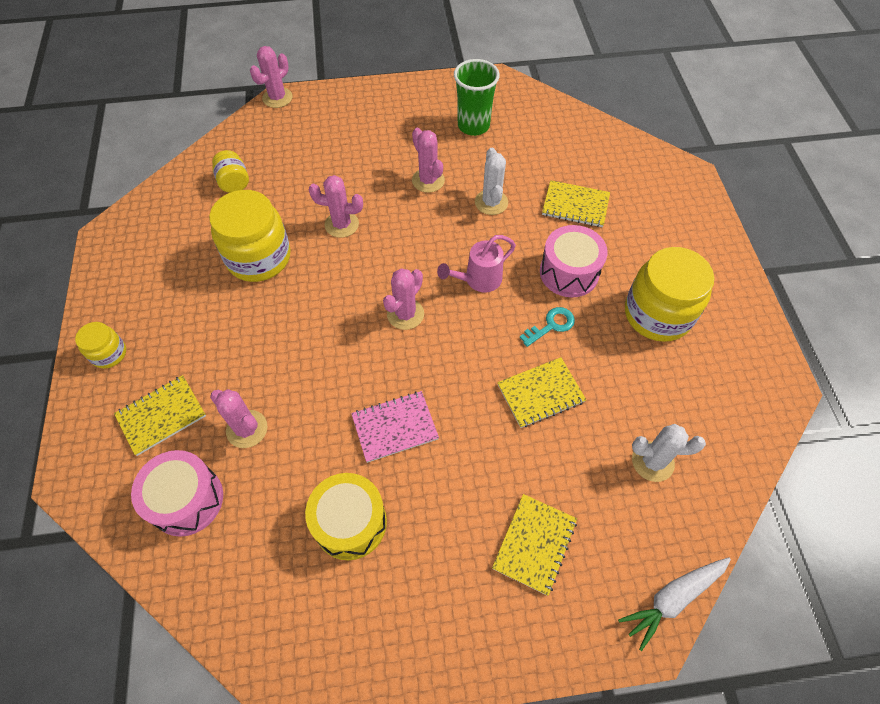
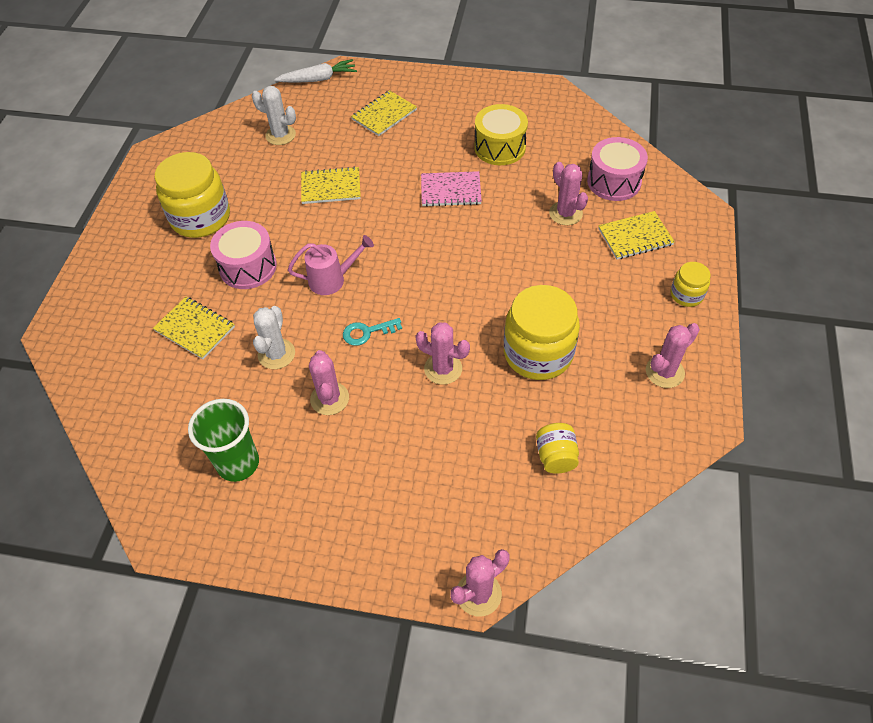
camera: 160 degrees left, 5 degrees down
(405, 314) = (411, 266): pink cactus -> pink cactus (664, 372)
(551, 325) = (292, 229): turquoise key -> turquoise key (367, 332)

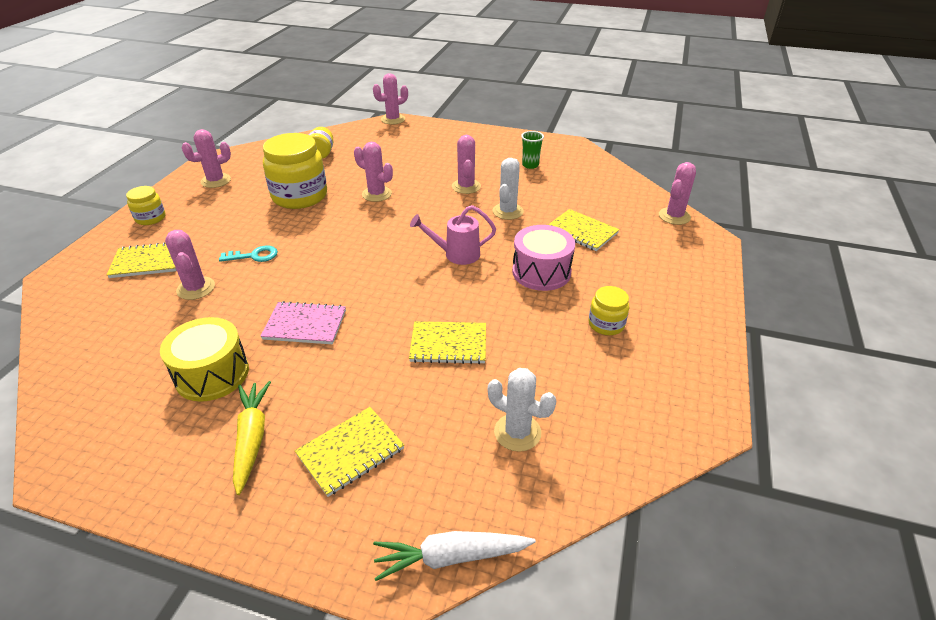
camera: 175 degrees left, 15 degrees down
(77, 368) = (674, 216): none -> pink cactus
(200, 218) = (606, 324): yellow jar -> yellow jar, size x0.50
(238, 463) = (530, 165): green cup -> green cup, size x0.58
(367, 332) = (430, 218): turquoise key -> turquoise key (254, 256)
(448, 115) = (251, 438): none -> yellow carrot
(614, 181) = (113, 315): pink drum -> none

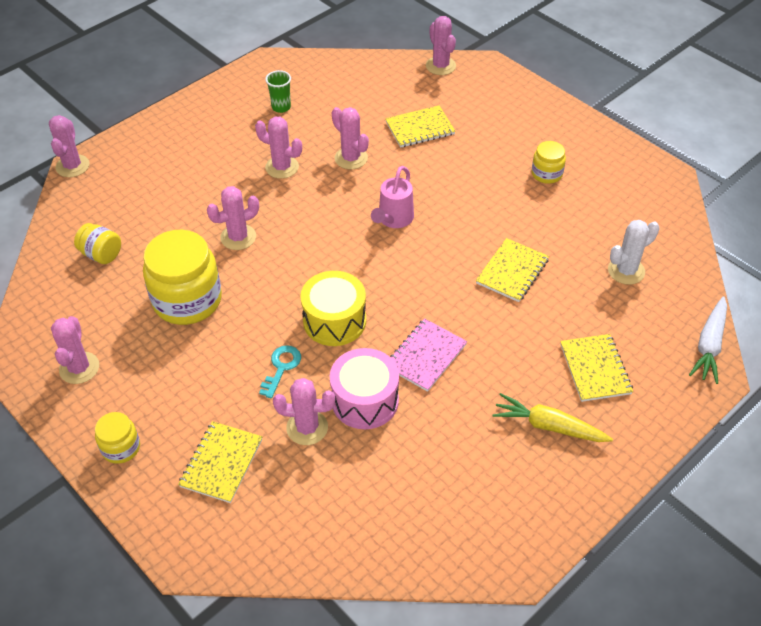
camera: 60 degrees left, 10 degrees up
(212, 374) = (453, 438): yellow drum -> yellow drum (334, 321)
(507, 211) = (351, 158): white cactus -> pink cactus
(541, 272) = (458, 178): pink drum -> pink drum (365, 400)

